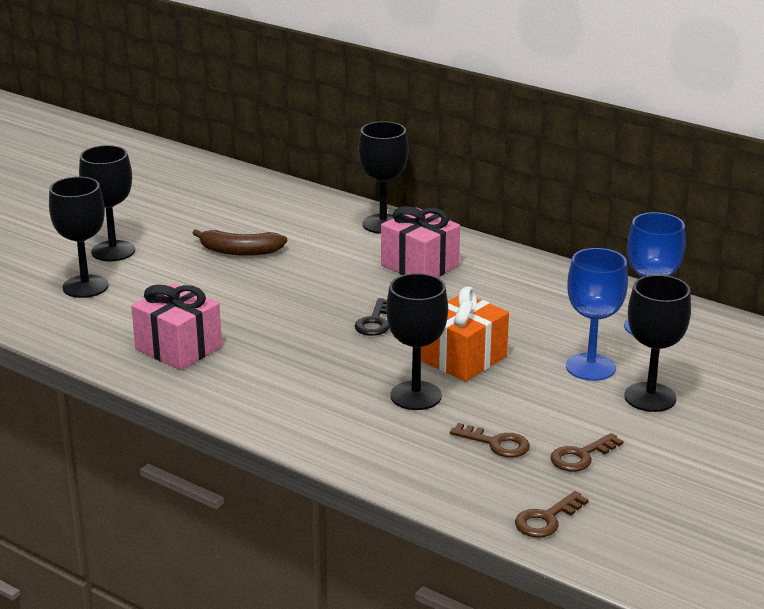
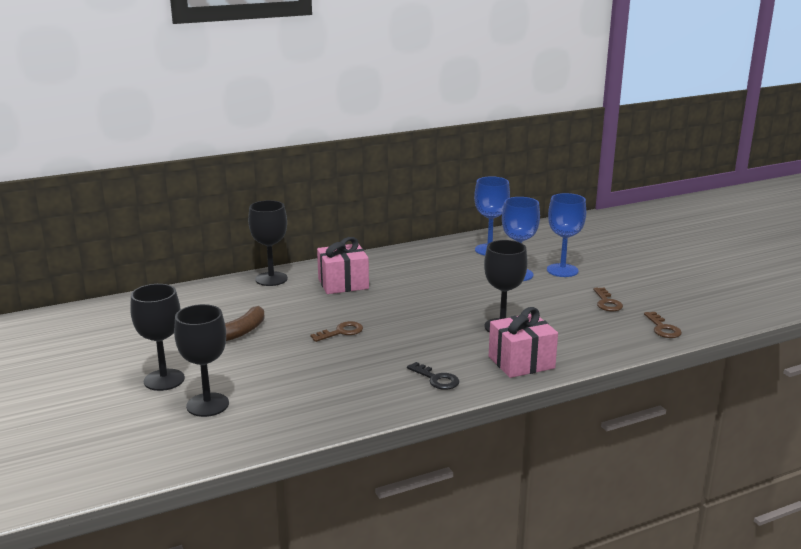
camera: 60 degrees left, 5 degrees down
(178, 348) = (354, 389): pink gift -> pink gift (521, 362)
(375, 322) = (398, 315): black key -> black key (436, 379)
(463, 358) = (473, 302): orange gift -> none
(496, 443) = (576, 320): brown key -> brown key (341, 332)
(650, 397) = (562, 270): black goblet -> blue goblet

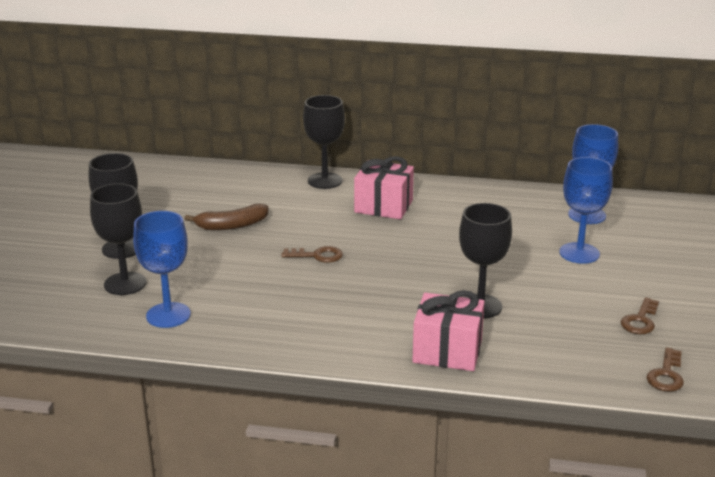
camera: 35 degrees right, 5 degrees up
(436, 379) = (340, 336): black key -> none
(562, 270) = (640, 265): blue goblet -> blue goblet (168, 315)

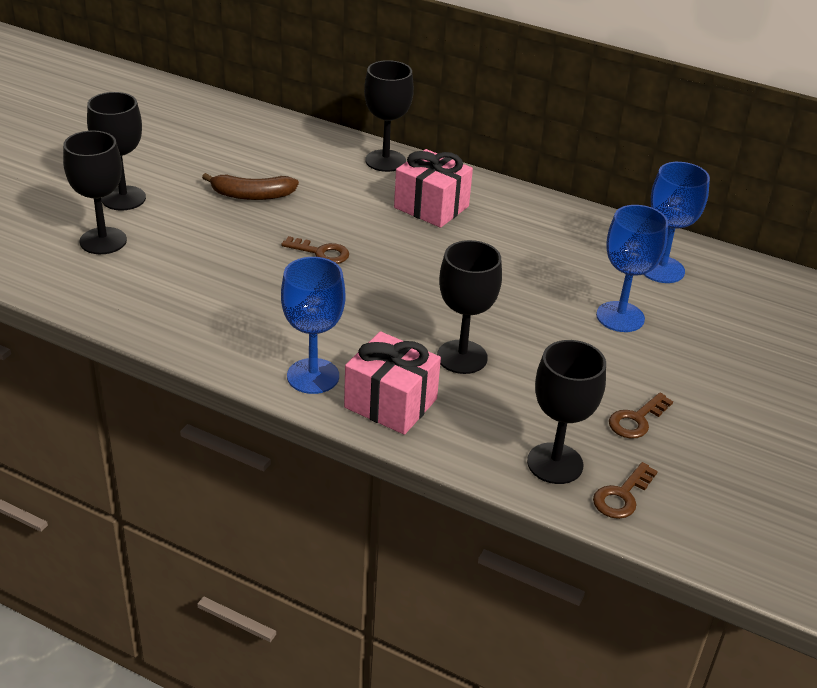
camera: 15 degrees right, 10 degrees up
(168, 315) = (125, 288): blue goblet -> blue goblet (313, 376)
(602, 364) = (555, 463): none -> black goblet

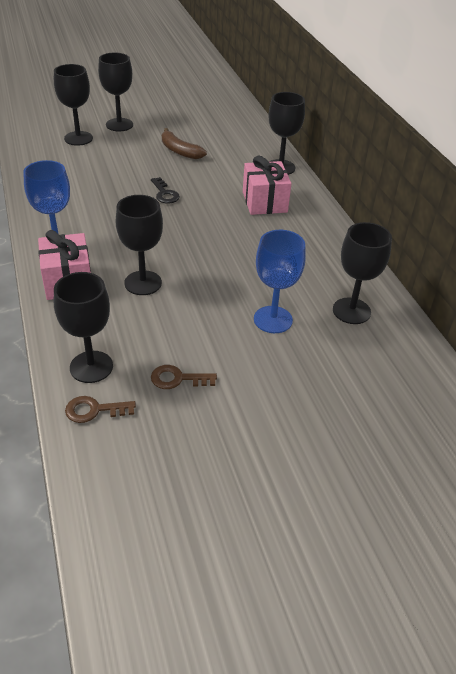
camera: 45 degrees right, 5 degrees up
(321, 253) = (165, 194): brown key -> black key
(661, 269) = (351, 311): blue goblet -> black goblet

